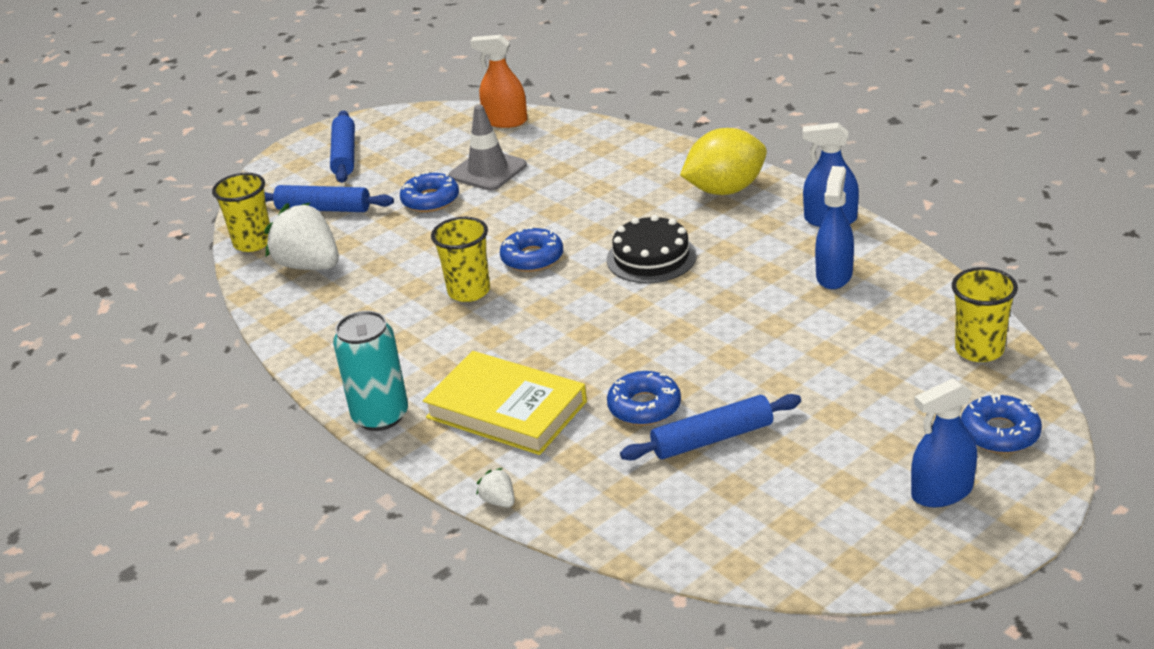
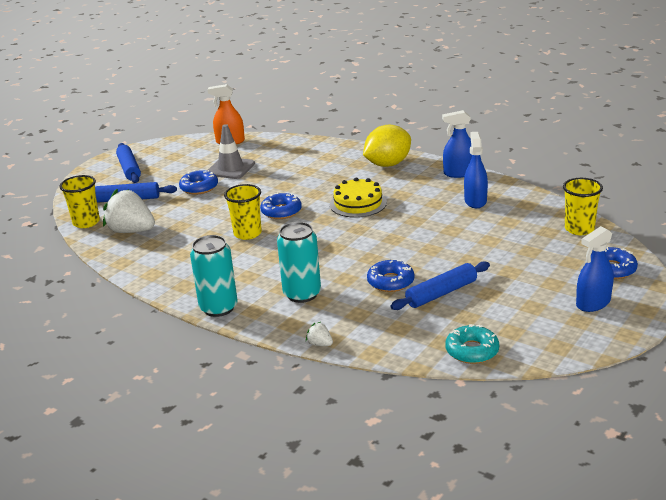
camera: 15 degrees left, 5 degrees down
(506, 409) = (302, 294): yellow book -> turquoise can
(651, 257) = (358, 203): black cake -> yellow cake
(716, 549) = (472, 351): none -> turquoise donut

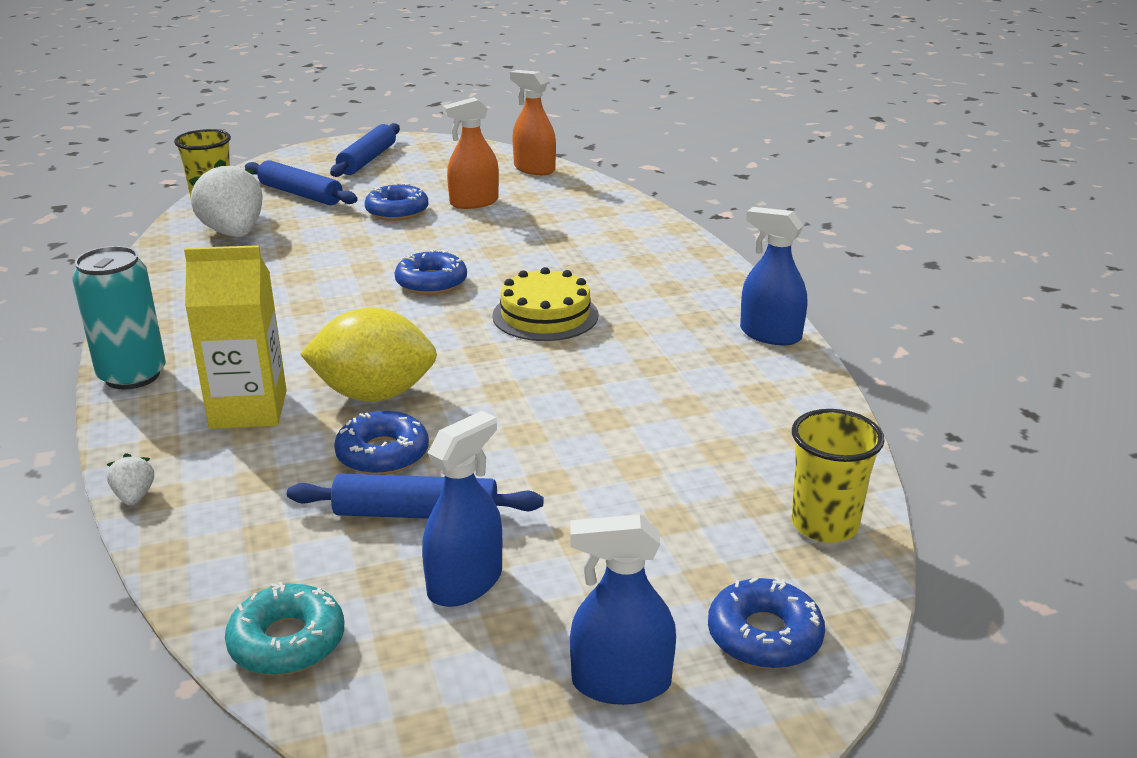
camera: 35 degrees right, 0 degrees up
(230, 168) = (474, 202): grey traffic cone -> orange spray bottle
(247, 233) = (341, 294): yellow cup -> none
(302, 294) = (248, 409): turquoise can -> yellow carton
(388, 164) = (684, 277): yellow lemon -> yellow lemon (374, 394)
(475, 201) = (722, 389): blue spray bottle -> blue spray bottle (465, 583)

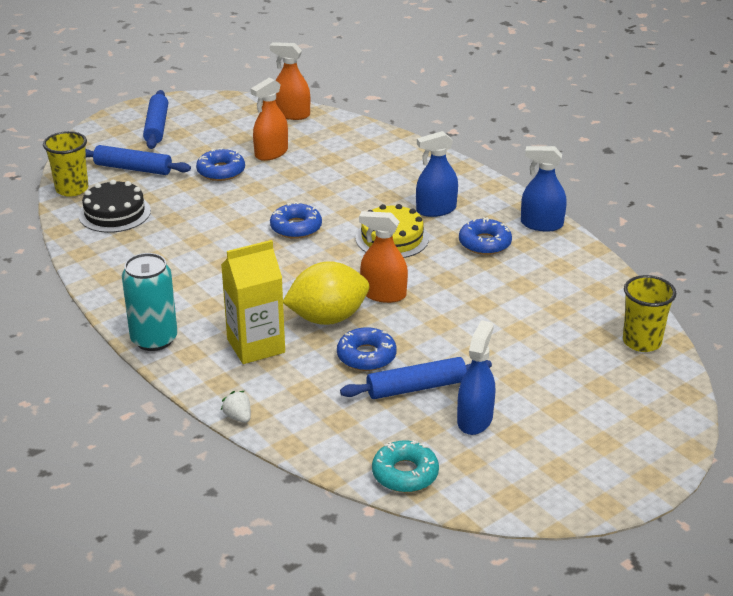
camera: 20 degrees left, 5 degrees up
(234, 233) = (114, 213): white strawberry -> black cake
(476, 380) = (383, 294): none -> orange spray bottle
(621, 683) = (591, 450): blue spray bottle -> blue spray bottle (436, 210)
(764, 636) = (645, 409): blue donut -> blue donut (484, 243)

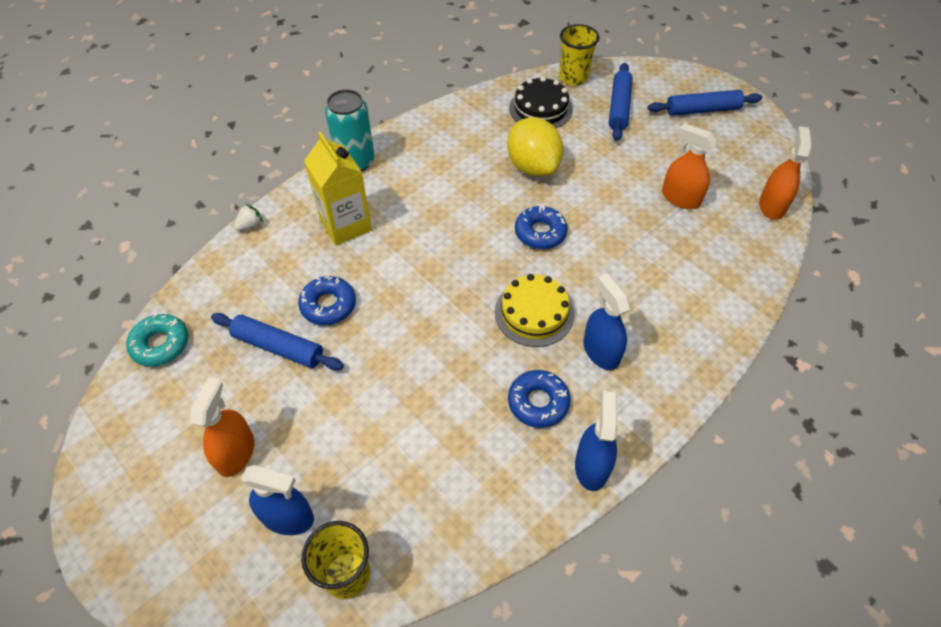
camera: 85 degrees right, 20 degrees up
(221, 171) = (632, 165): blue donut -> none
(327, 318) = (388, 271): yellow lemon -> yellow lemon (533, 167)
(383, 294) = (429, 312): orange spray bottle -> orange spray bottle (236, 453)
(416, 388) = (278, 347): blue rolling pin -> blue rolling pin turned 45 degrees counterclockwise
(474, 419) = (226, 397): blue spray bottle -> blue spray bottle (287, 517)

